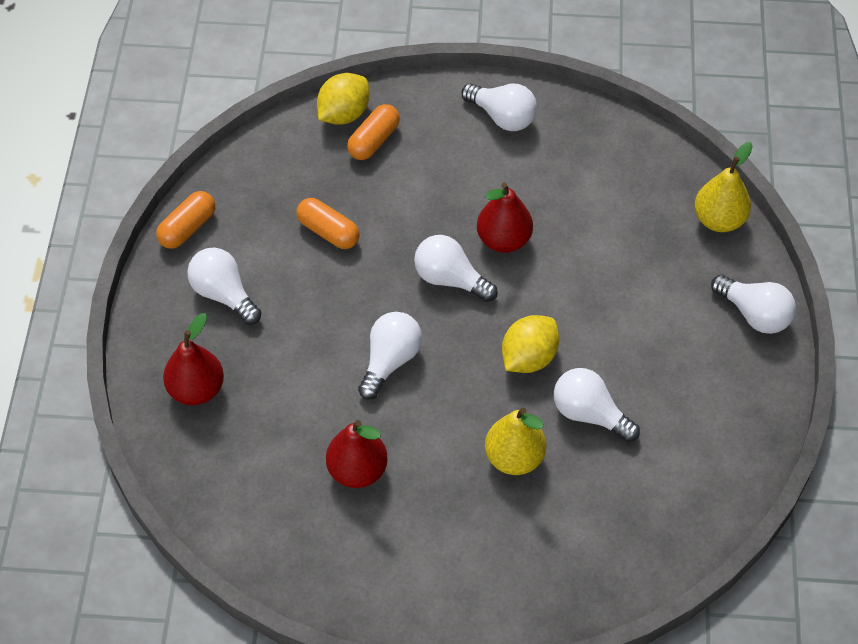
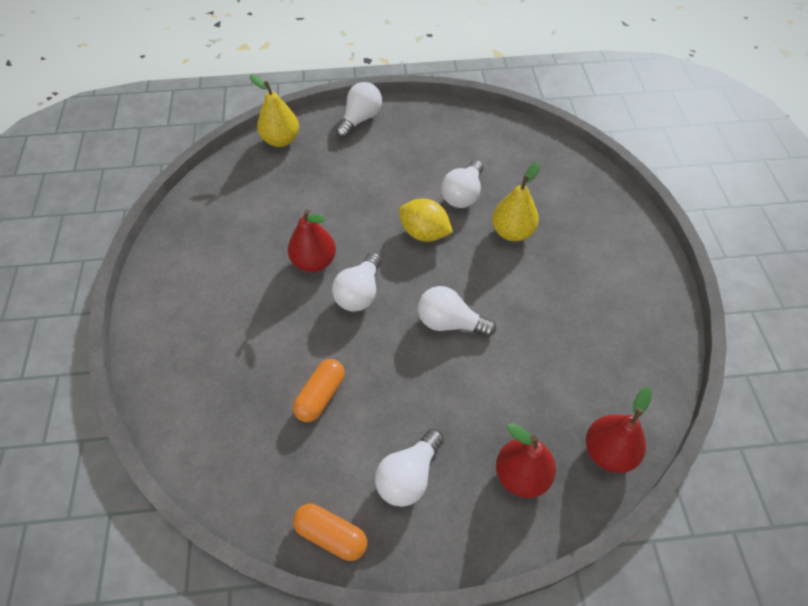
camera: 100 degrees left, 0 degrees up
(344, 114) = (171, 410): yellow lemon -> none
(357, 470) = (557, 328): red pear -> red pear (608, 452)
(373, 141) = (206, 376): orange capsule -> none
(502, 117) = (178, 279): white light bulb -> none

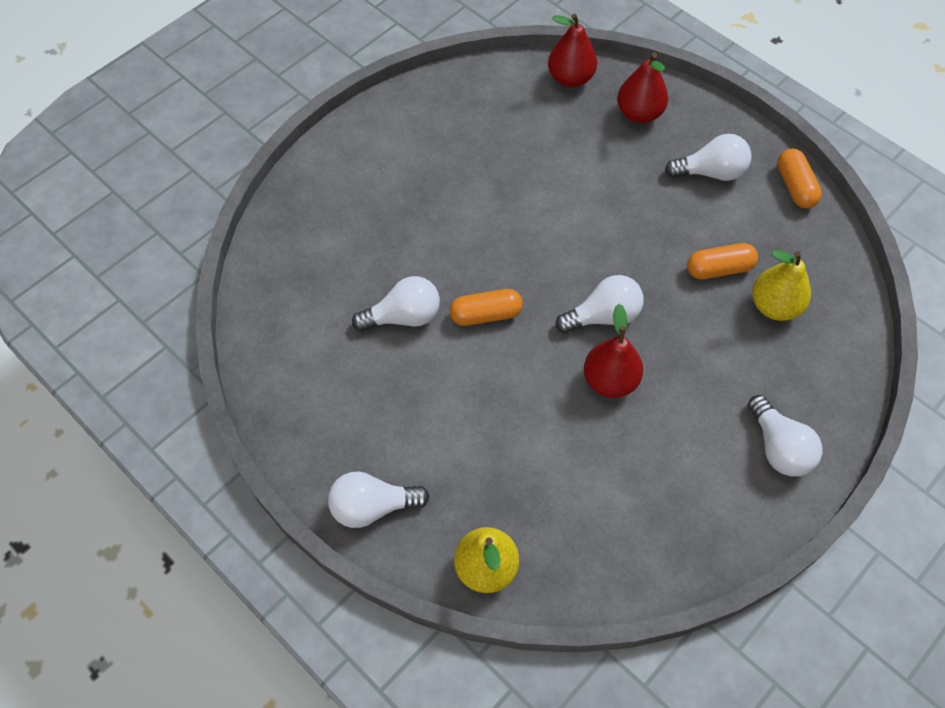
camera: 130 degrees left, 5 degrees up
(424, 233) = (486, 315): yellow lemon -> orange capsule
(449, 323) = (563, 230): white light bulb -> white light bulb (778, 447)
(512, 232) = (416, 246): yellow pear -> yellow pear (774, 306)

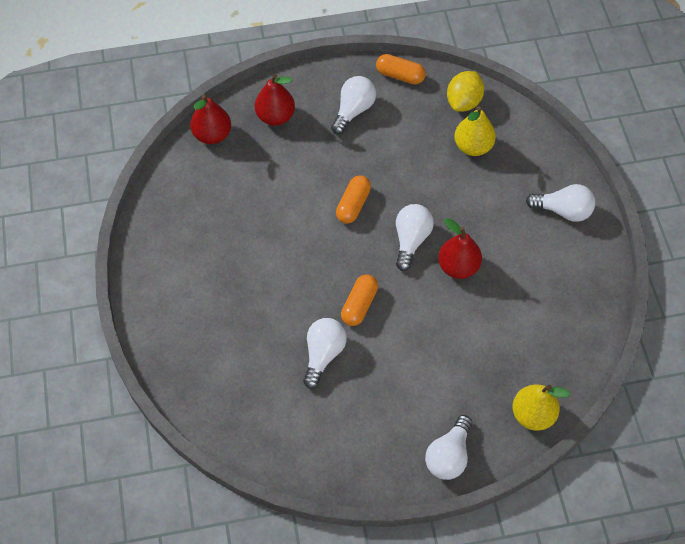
camera: 55 degrees left, 0 degrees up
(719, 269) = (426, 156): orange capsule -> orange capsule (353, 205)
(822, 264) = (463, 102): none -> yellow lemon

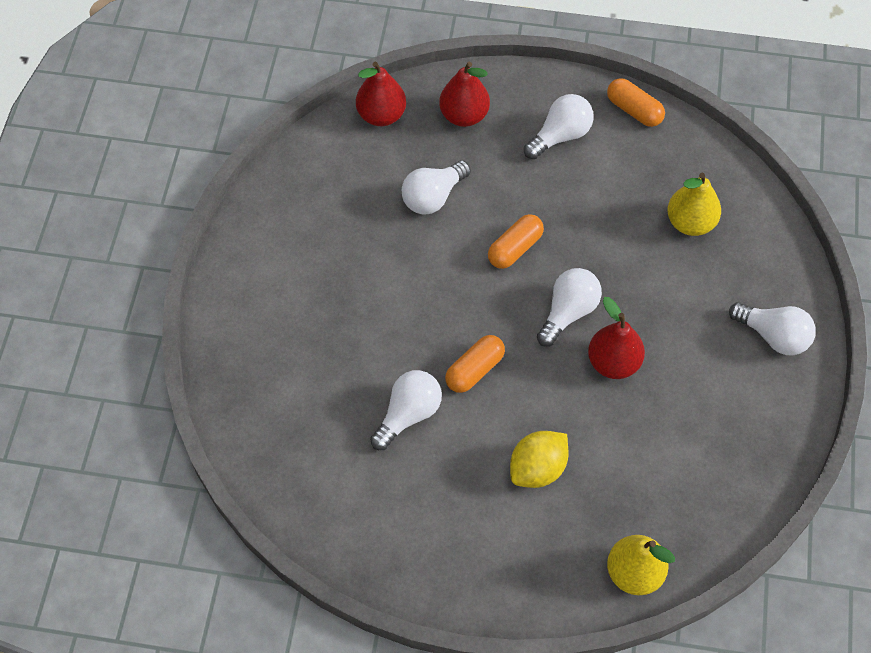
camera: 20 degrees right, 0 degrees up
(449, 455) = (510, 586): white light bulb -> white light bulb (433, 197)
(463, 102) = (700, 165): yellow lemon -> yellow lemon (537, 469)

